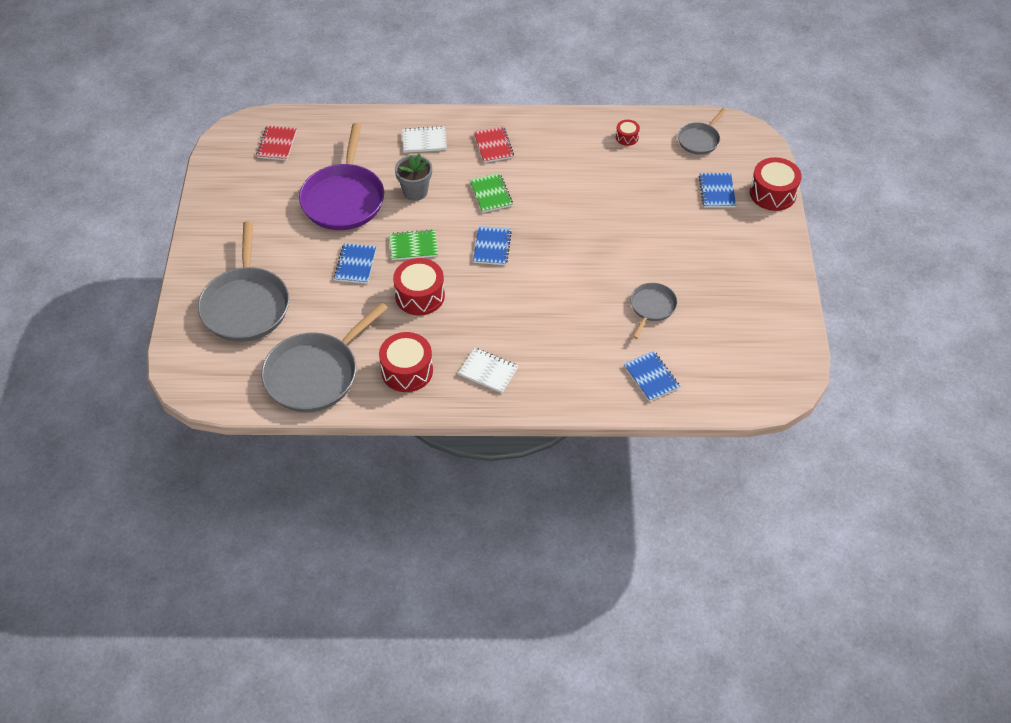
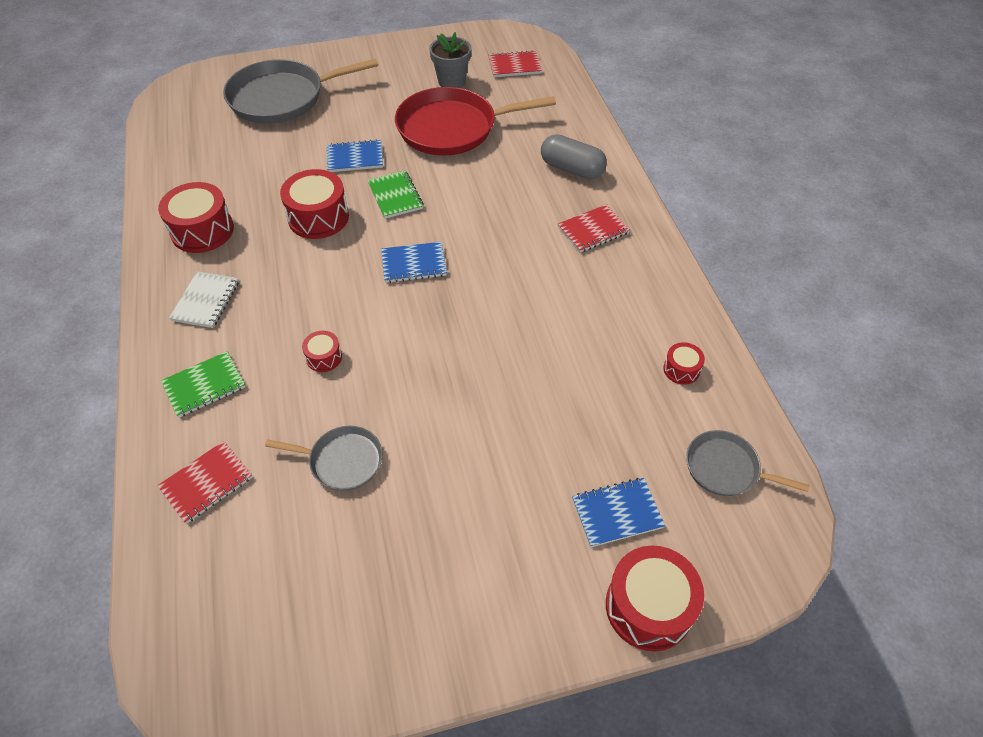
camera: 75 degrees right, 0 degrees up
(315, 374) = (194, 163): grey pan -> none
(344, 198) = (452, 128): purple pan -> red pan
(415, 191) = (484, 179): grey flower pot -> grey flower pot (451, 81)
(424, 141) = (572, 169): white notebook -> grey capsule
(491, 194) = (505, 245): green notebook -> green notebook (204, 386)
(565, 307) = (324, 357): none -> red drum
(651, 377) = (206, 483): blue notebook -> red notebook

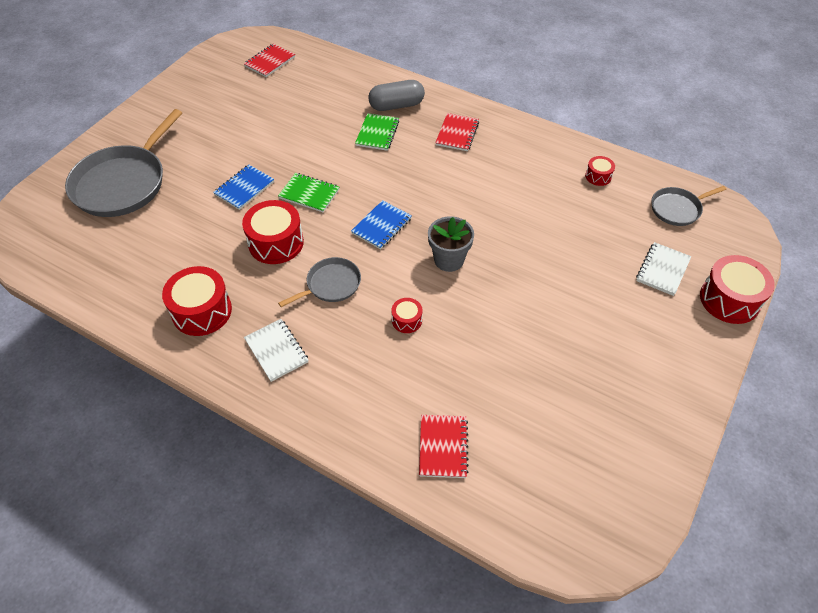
camera: 45 degrees left, 0 degrees up
(204, 386) = (356, 398): green notebook -> green notebook (377, 133)
(342, 461) = (501, 365): grey pan -> grey pan (331, 285)
(451, 81) = (240, 96): grey flower pot -> grey flower pot (449, 260)
(452, 128) = (285, 127): red pan -> none
(617, 513) = (662, 270): blue notebook -> white notebook

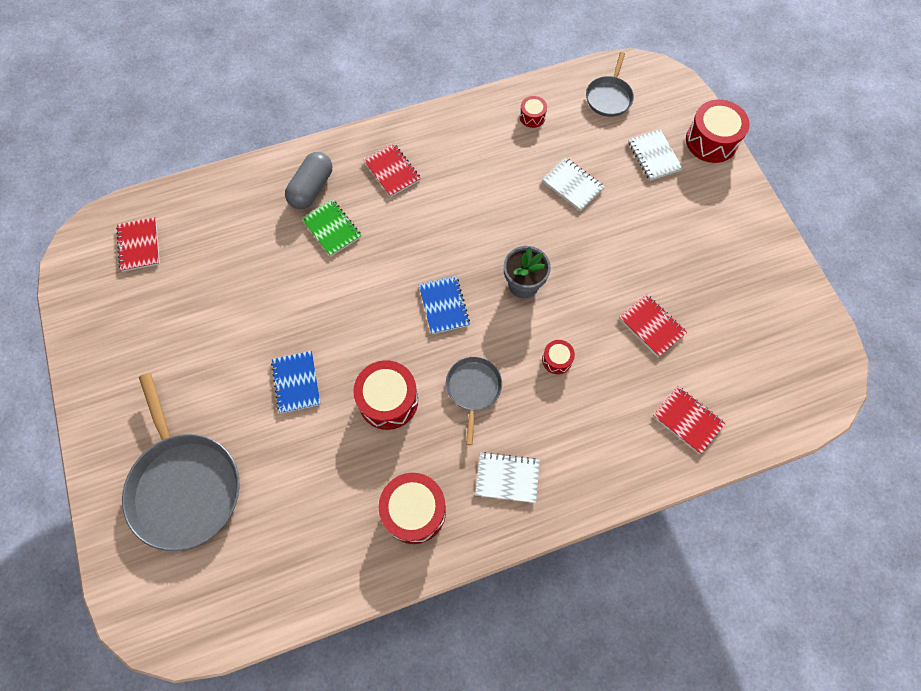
camera: 50 degrees left, 15 degrees up
(309, 194) = (354, 334): green notebook -> none
(504, 365) = (651, 326): none -> red notebook
(570, 236) = (572, 185): none -> white notebook

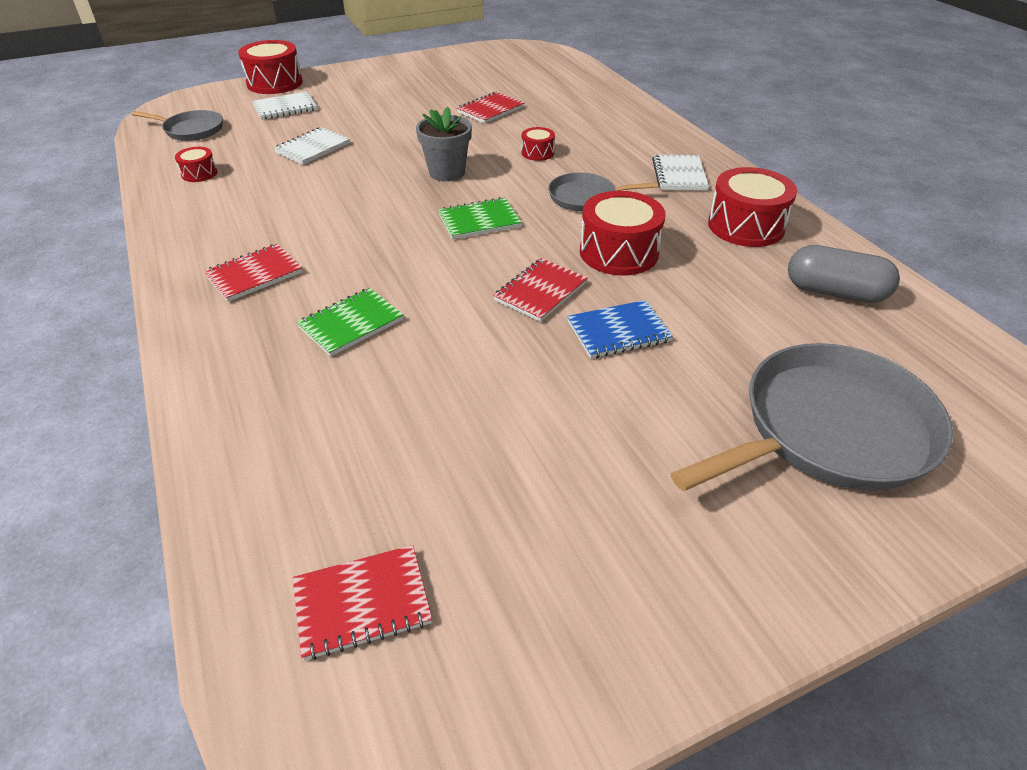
camera: 95 degrees left, 25 degrees down
(311, 188) = (266, 354): grey capsule -> grey capsule (835, 292)
(444, 306) = (479, 221): blue notebook -> green notebook
(687, 420) = (583, 96): red notebook -> red notebook (540, 292)

